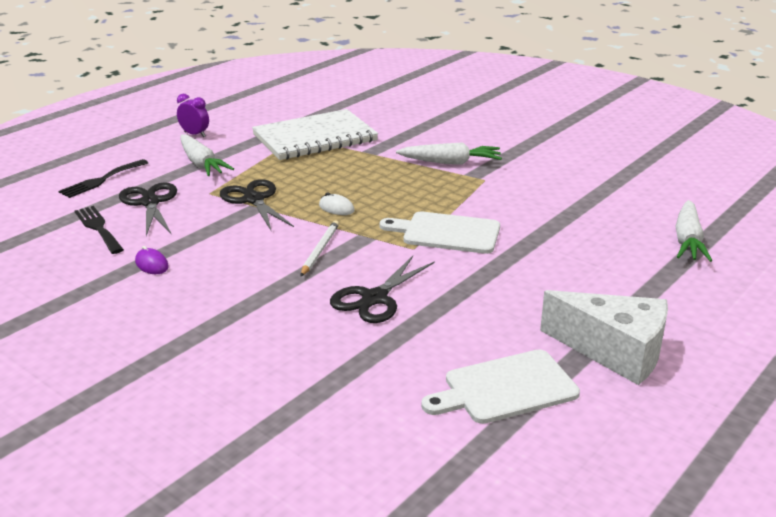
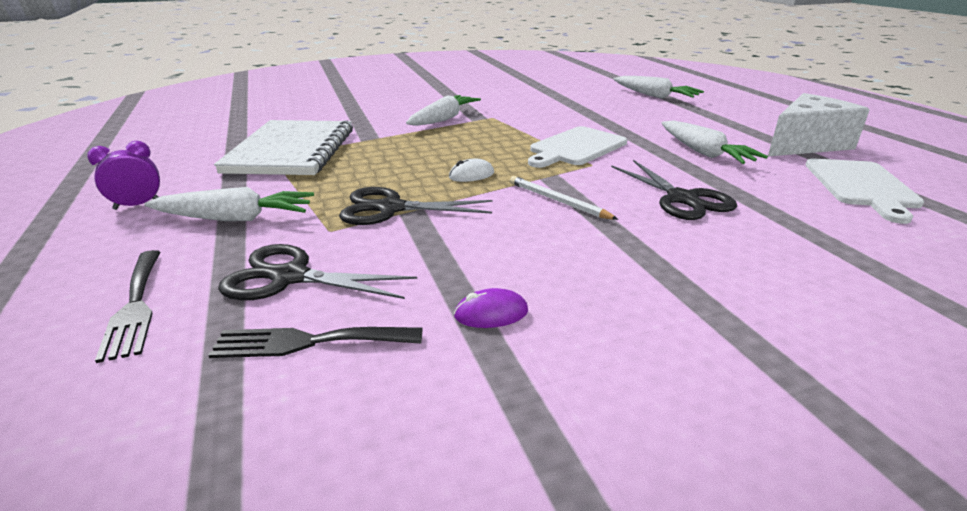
camera: 60 degrees left, 0 degrees up
(508, 295) = (704, 153): none -> white carrot

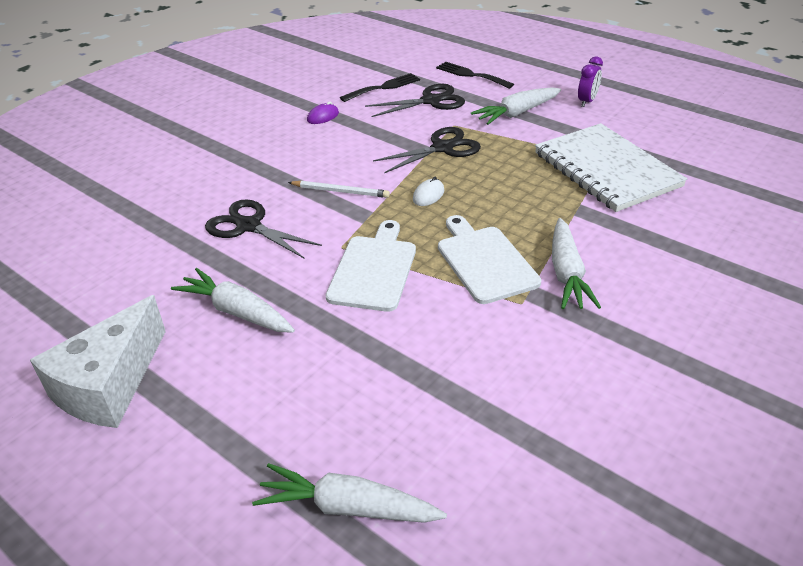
camera: 150 degrees right, 10 degrees up
(861, 186) = (84, 303): white cutting board -> white cutting board (485, 261)

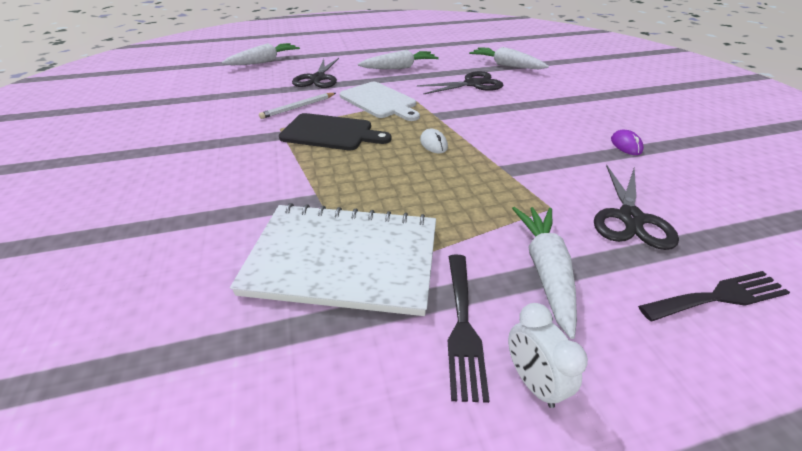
camera: 125 degrees right, 0 degrees up
(109, 385) = (391, 44): white cheese -> none
(340, 191) = (480, 116): white pencil -> white pencil (298, 107)
(383, 87) = (693, 201): black fork -> black fork (463, 326)
(442, 148) = (504, 179): black scissors -> black scissors (318, 78)
(485, 261) = (330, 133): white cutting board -> black cutting board
(567, 273) = (270, 153): white carrot -> white carrot (506, 65)
(587, 101) = (532, 381): purple clock -> white clock

